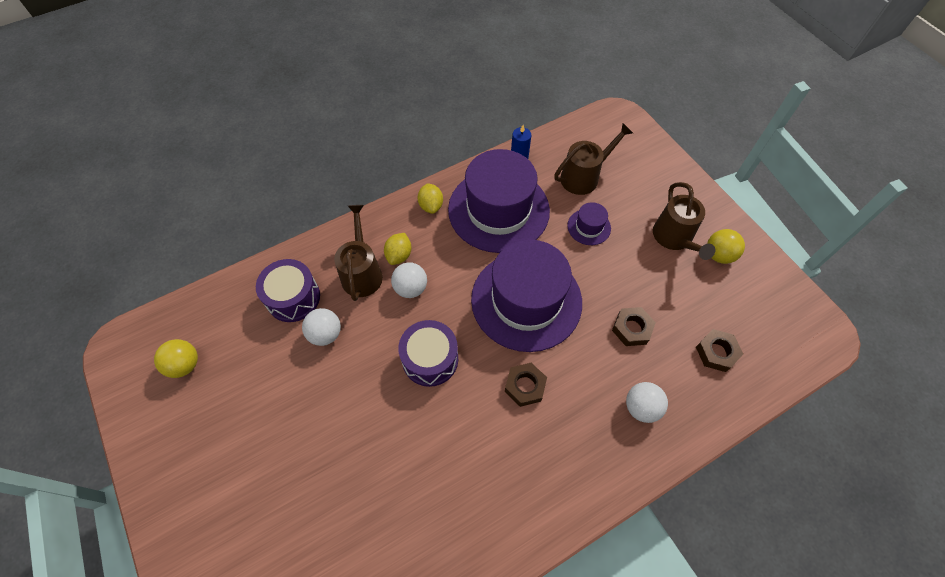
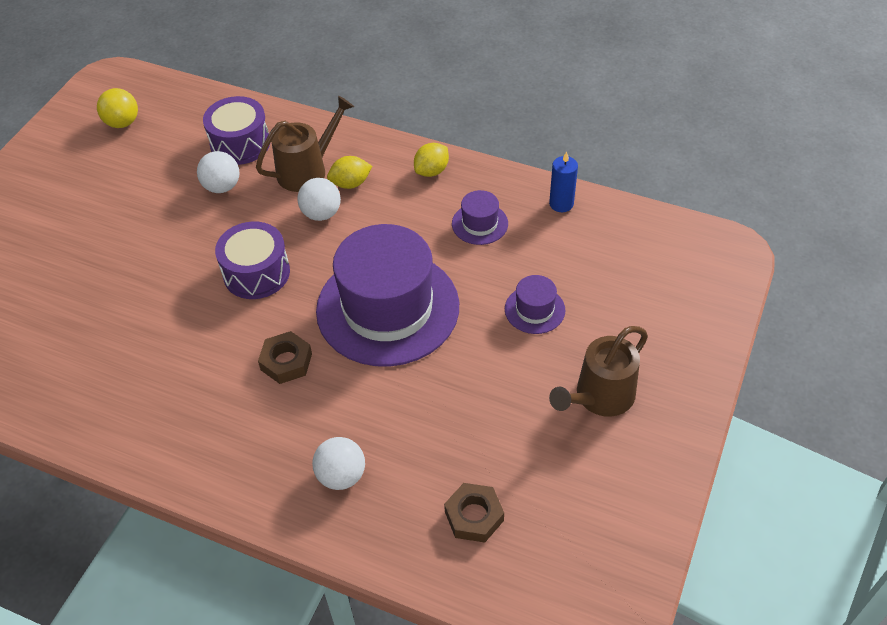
camera: 55 degrees right, 10 degrees down
(498, 210) = (480, 224): purple hat -> purple hat, size x0.42
(584, 177) = (601, 268): brown watering can -> none
(632, 329) = (434, 417): brown nut -> none
(718, 255) = (619, 453): yellow ball -> none

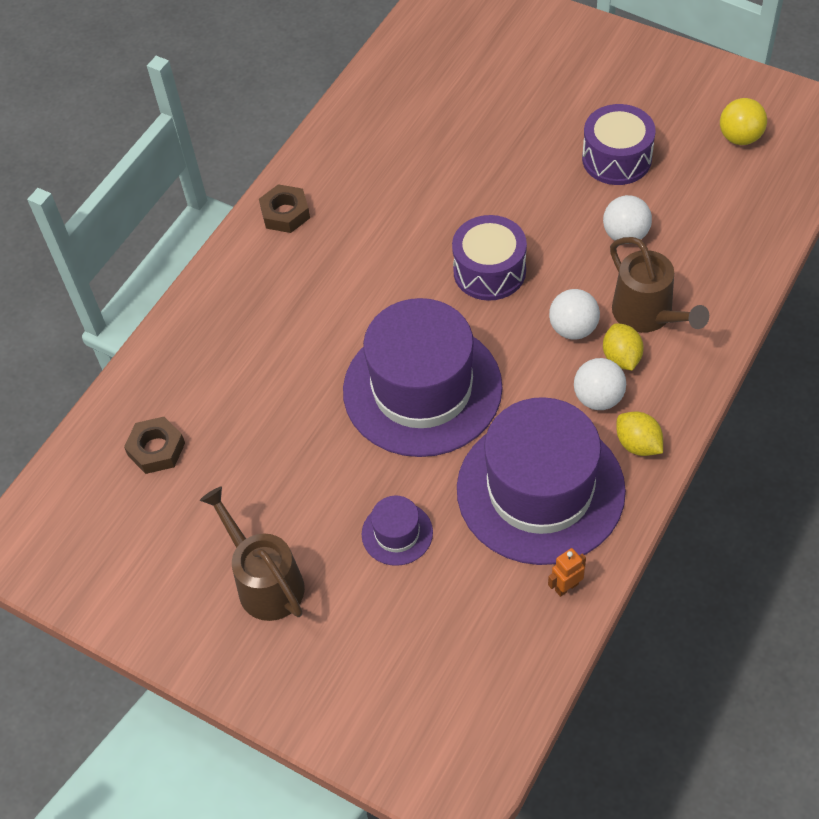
camera: 100 degrees right, 5 degrees up
(240, 143) = (698, 248): purple drum -> purple drum (616, 158)
(286, 361) = (366, 299): brown nut -> brown nut (285, 213)
(341, 475) = (226, 344): white ball -> white ball (598, 398)
(480, 224) = (540, 489): purple hat -> purple hat, size x2.38
(561, 204) = (566, 587): blue candle -> orange robot

